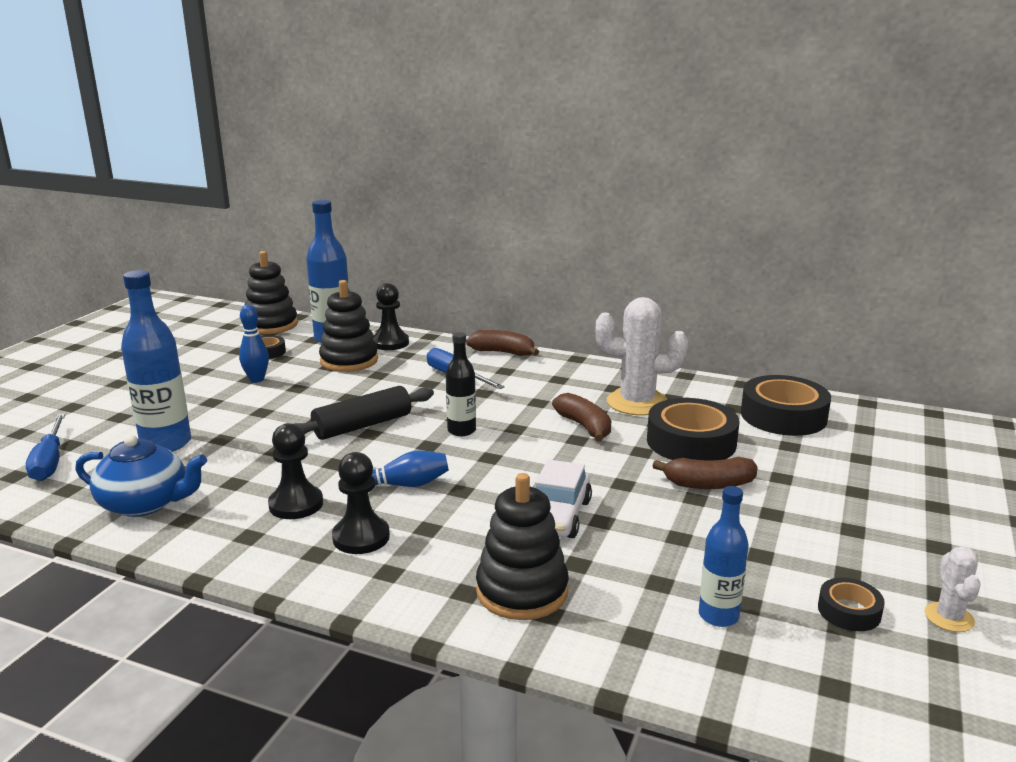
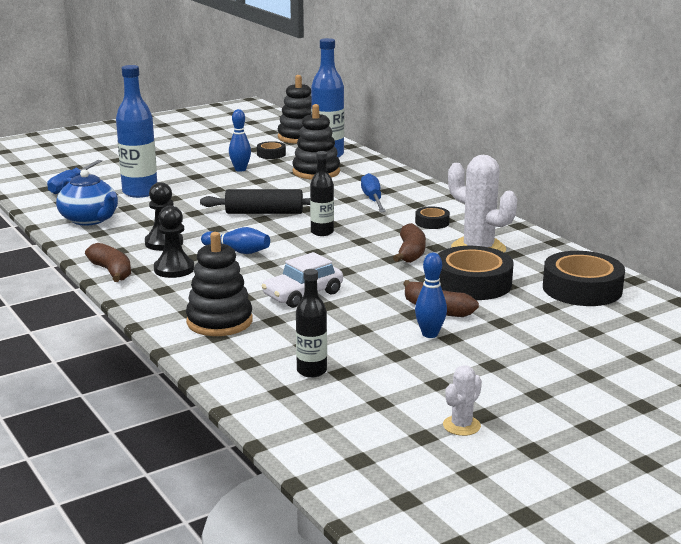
camera: 35 degrees right, 0 degrees up
(390, 343) = (362, 167): black pawn -> none
(503, 352) = (434, 192): brown banana -> brown banana (112, 271)
(718, 616) = (311, 371): blue bottle -> black bottle
(748, 516) = (430, 334): none -> blue bowling pin
(849, 611) = (399, 399): black tape -> black tape (432, 222)

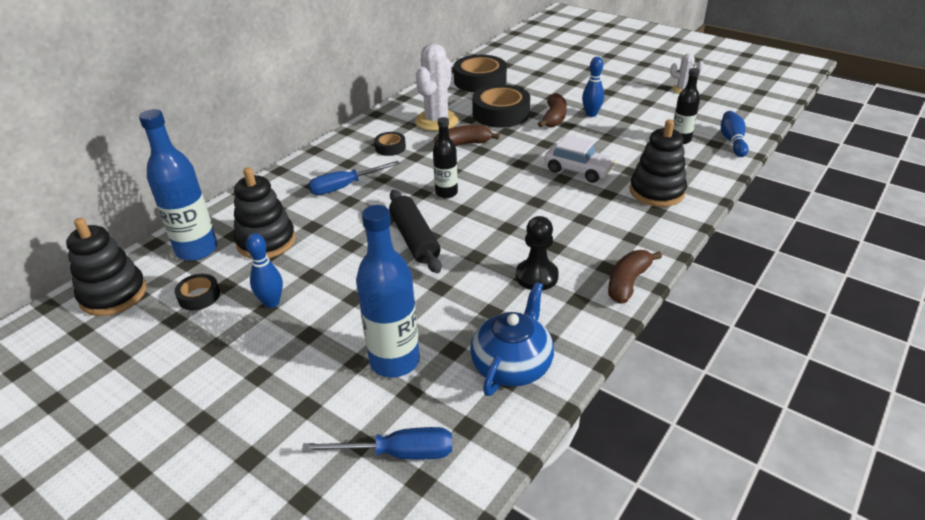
camera: 110 degrees left, 15 degrees up
(174, 269) = (589, 247): black pawn -> none
(237, 251) = (522, 225): blue bowling pin -> blue bowling pin (732, 141)

